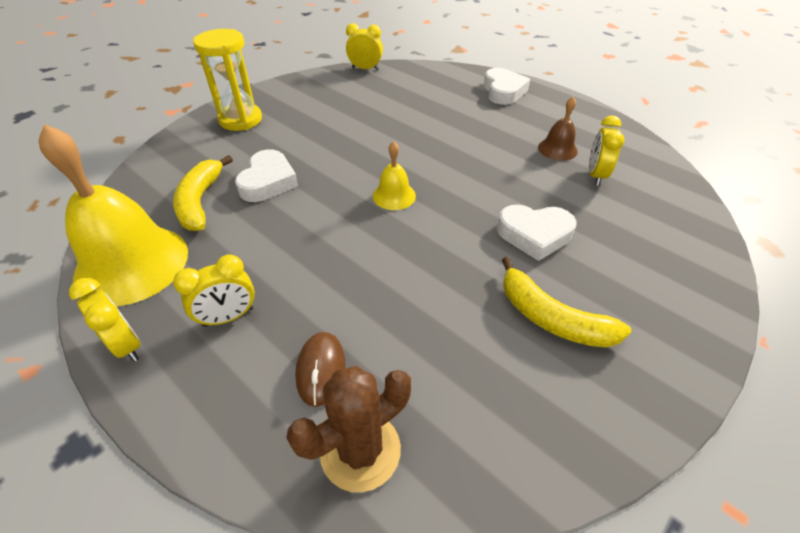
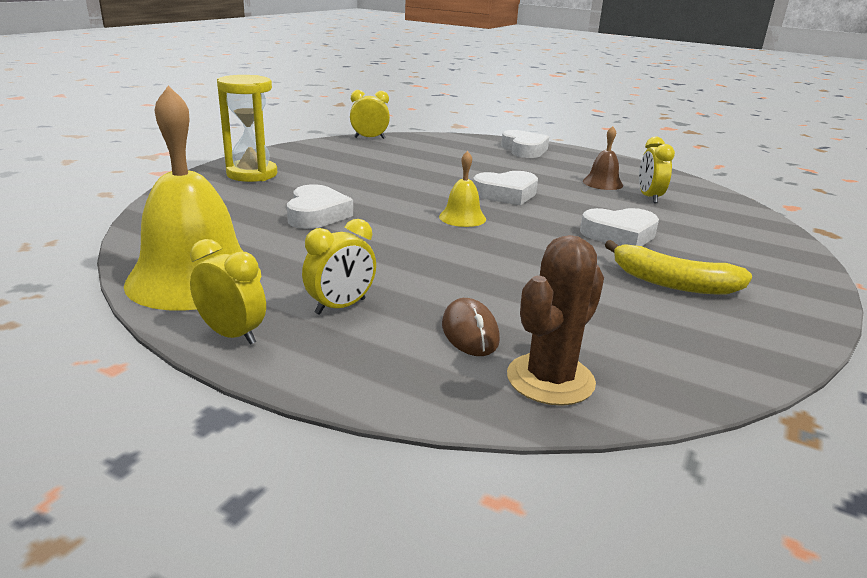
camera: 15 degrees left, 20 degrees down
(201, 201) = (247, 231): yellow banana -> none
(452, 161) = (506, 194): none -> white heart

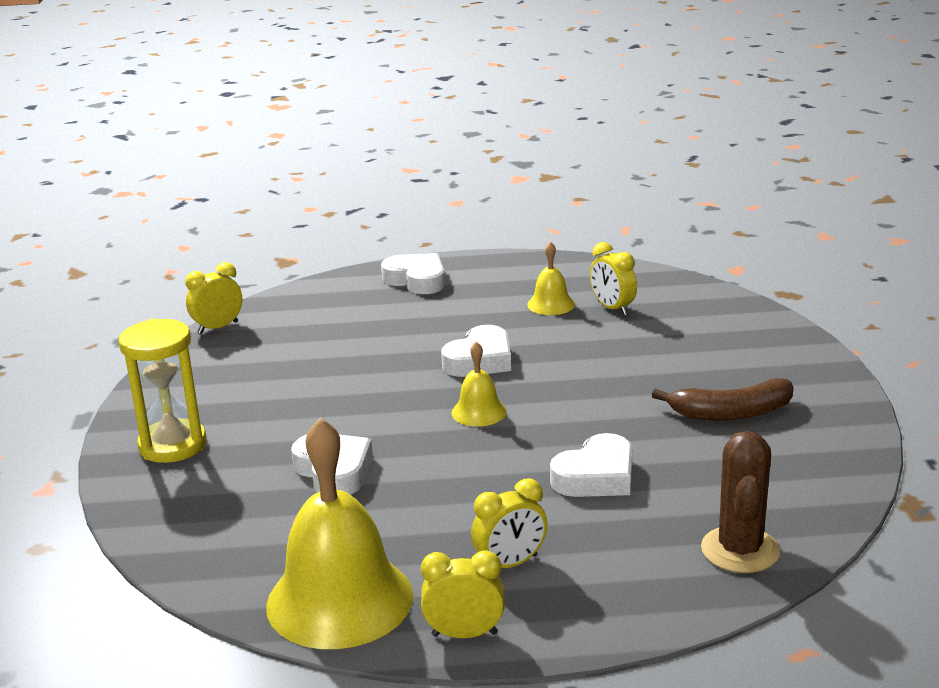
camera: 30 degrees left, 0 degrees up
(340, 306) = (510, 564): yellow clock -> yellow clock turned 45 degrees clockwise
(470, 332) = (640, 538): brown mouse -> none
(602, 183) = (551, 304): brown bell -> yellow bell
(619, 235) = (637, 373): white heart -> white heart (596, 476)
(672, 283) = (730, 413): yellow banana -> brown banana

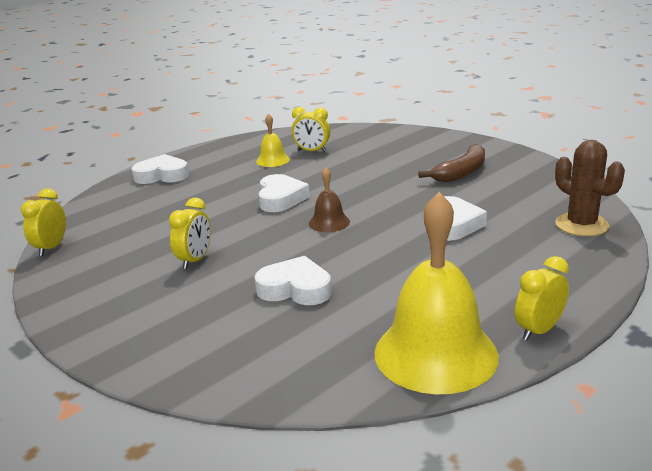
camera: 40 degrees left, 0 degrees up
(173, 445) = (142, 328): yellow hourglass -> none
(479, 412) = (329, 222): yellow bell -> brown bell
(510, 564) = (492, 284): yellow clock -> yellow clock (195, 260)

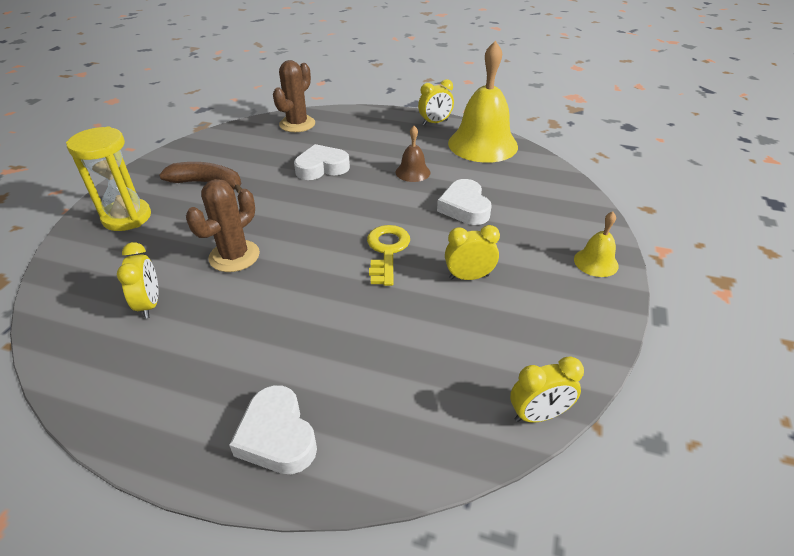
camera: 120 degrees left, 15 degrees up
(273, 160) = (190, 330): yellow bell -> yellow bell (596, 262)
(273, 232) = (387, 251): none -> yellow key
(280, 199) = (311, 275): white heart -> none
(329, 222) = (350, 226): brown bell -> brown bell (412, 172)
(336, 176) = (234, 256): none -> brown cactus
(428, 145) = (127, 217): none -> yellow hourglass
(538, 330) = (435, 122): yellow clock -> yellow clock turned 45 degrees counterclockwise

